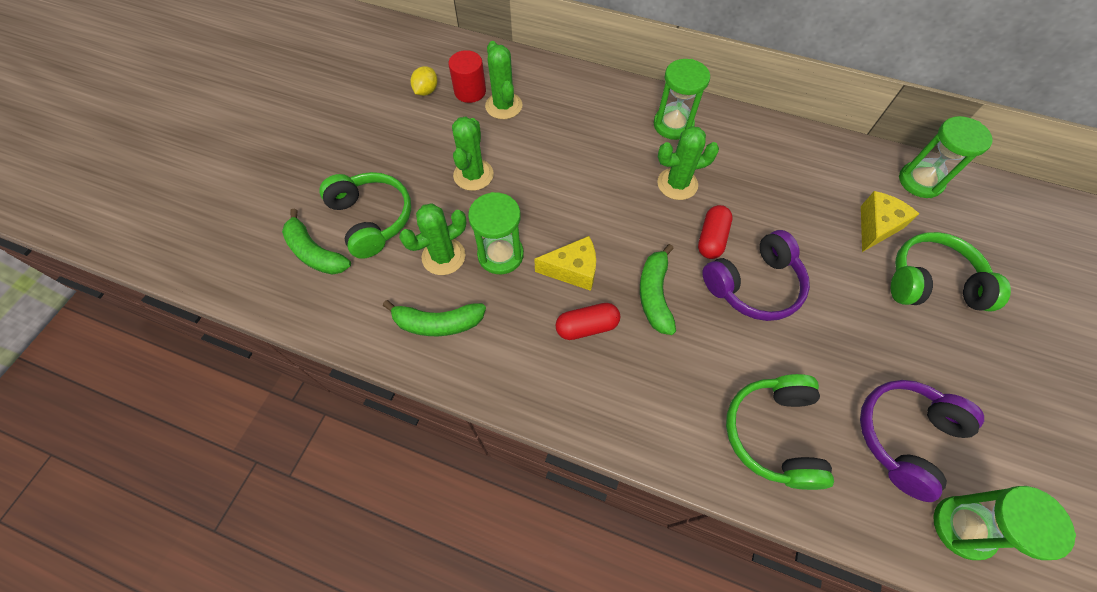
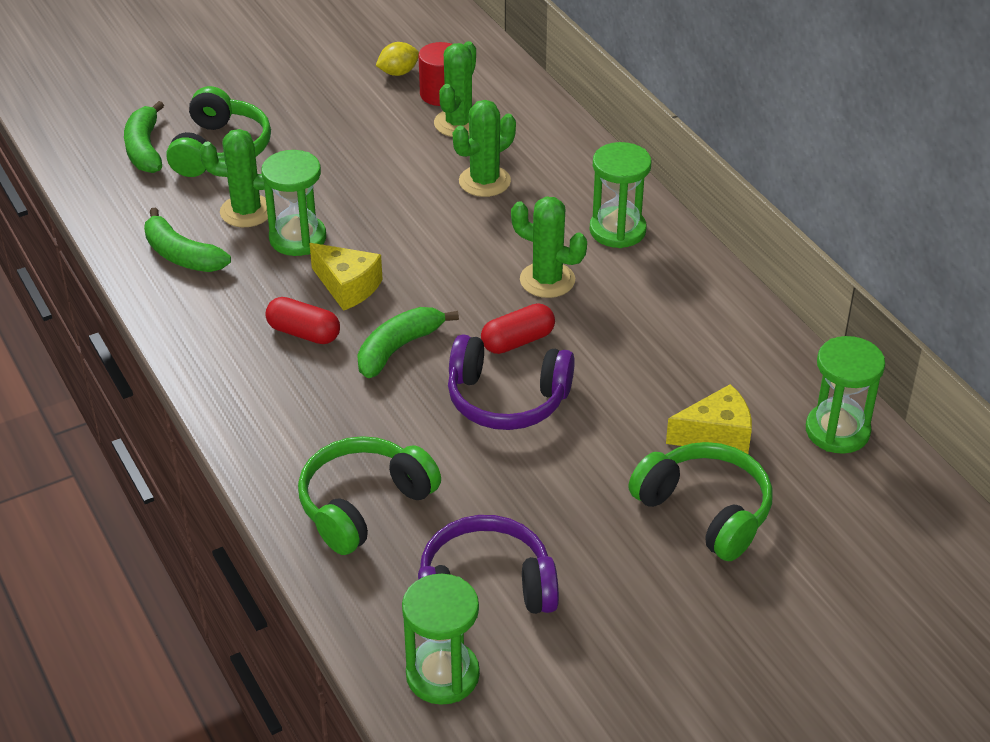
camera: 40 degrees right, 20 degrees down
(473, 175) = (353, 164): green cactus -> green cactus (484, 181)

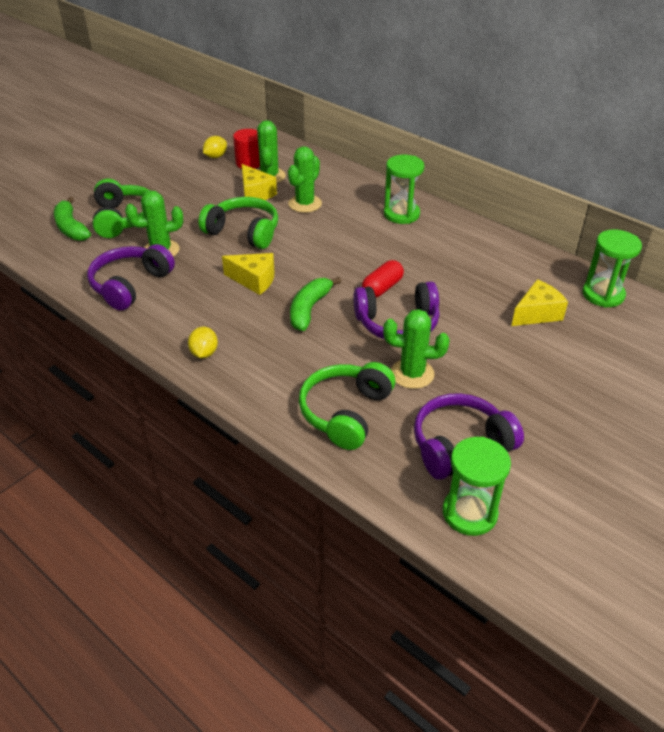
camera: 20 degrees left, 0 degrees up
(182, 255) = (130, 285): green banana -> purple headphones
(228, 376) = (204, 353): none -> yellow lemon
(297, 238) = (204, 259): green hourglass -> none
(304, 333) = (241, 314): red capsule -> none
(423, 148) = (255, 193): none -> yellow cheese
(547, 280) = (378, 250): green cactus -> green cactus (412, 374)
(705, 511) = (562, 359): green headphones -> green headphones (243, 232)

